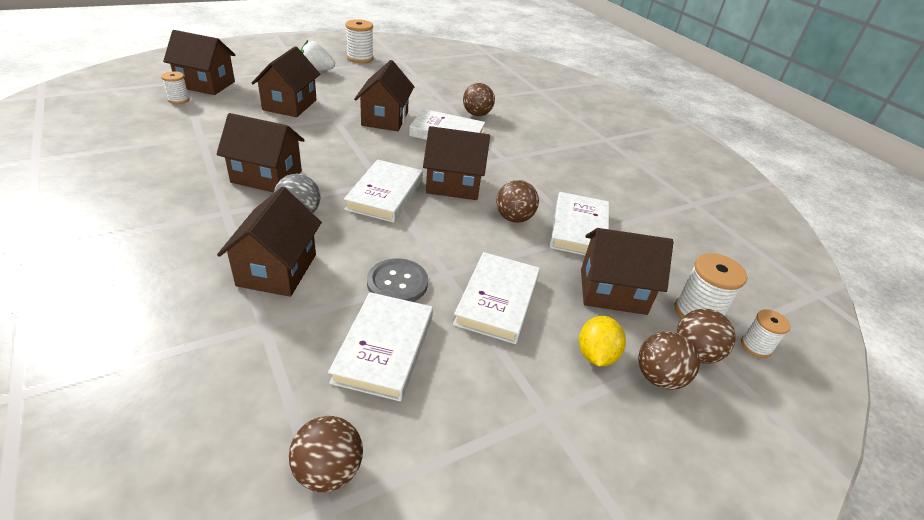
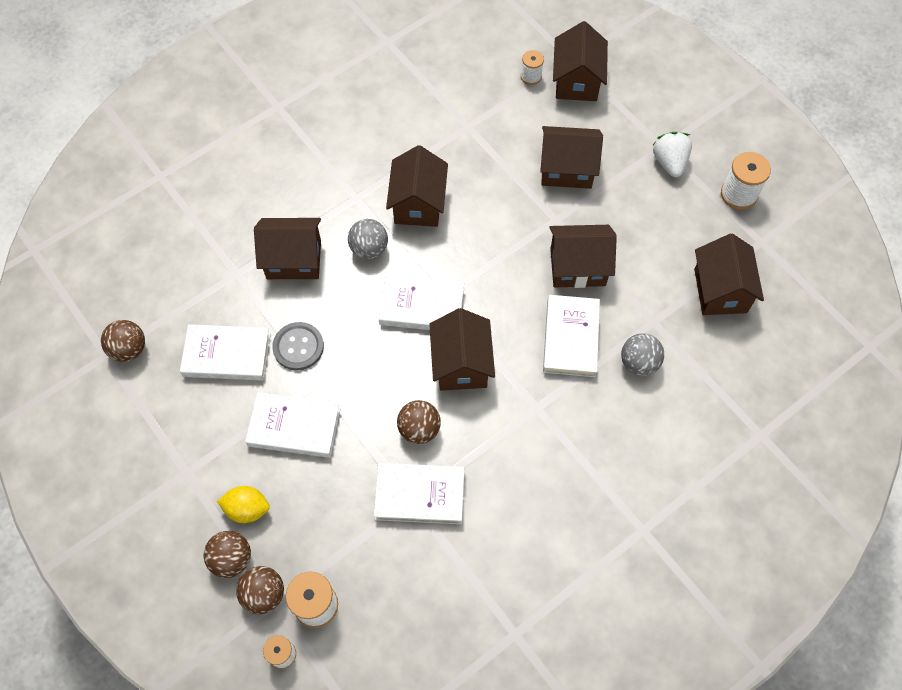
camera: 85 degrees right, 25 degrees up
(477, 114) = (639, 363): brown ball -> grey ball
(612, 291) = (328, 526): brown house -> brown house (720, 290)

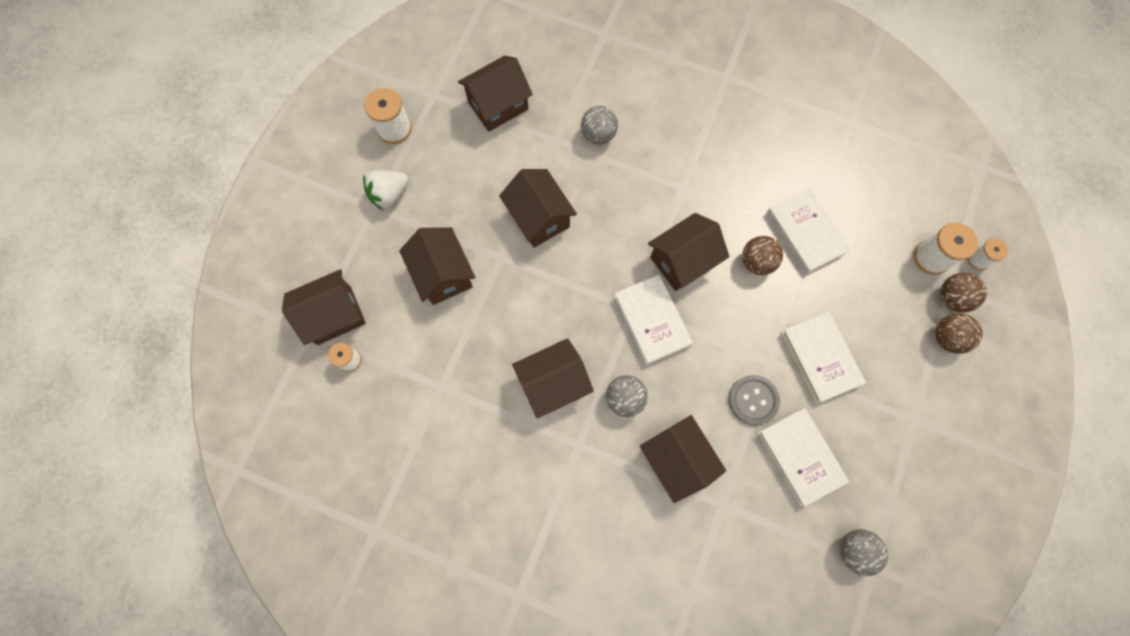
camera: 120 degrees left, 10 degrees up
(129, 349) = (854, 550): brown ball -> grey ball
(247, 509) = (905, 351): yellow lemon -> none
(570, 338) = (607, 192): white book -> none

